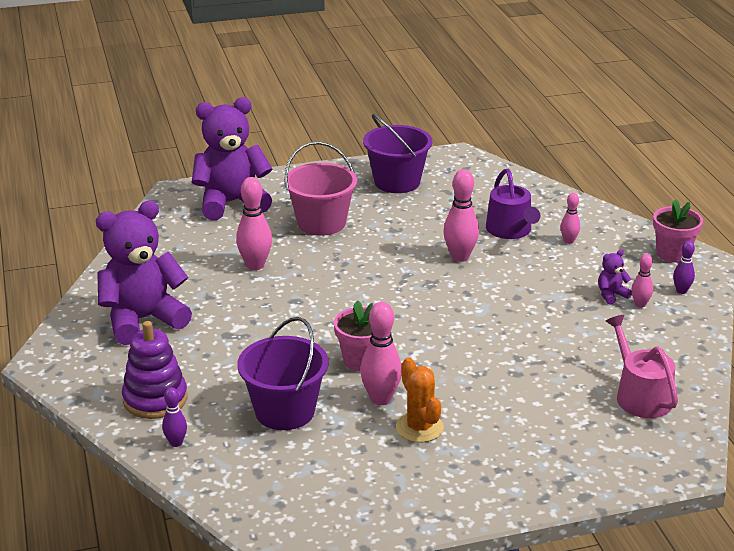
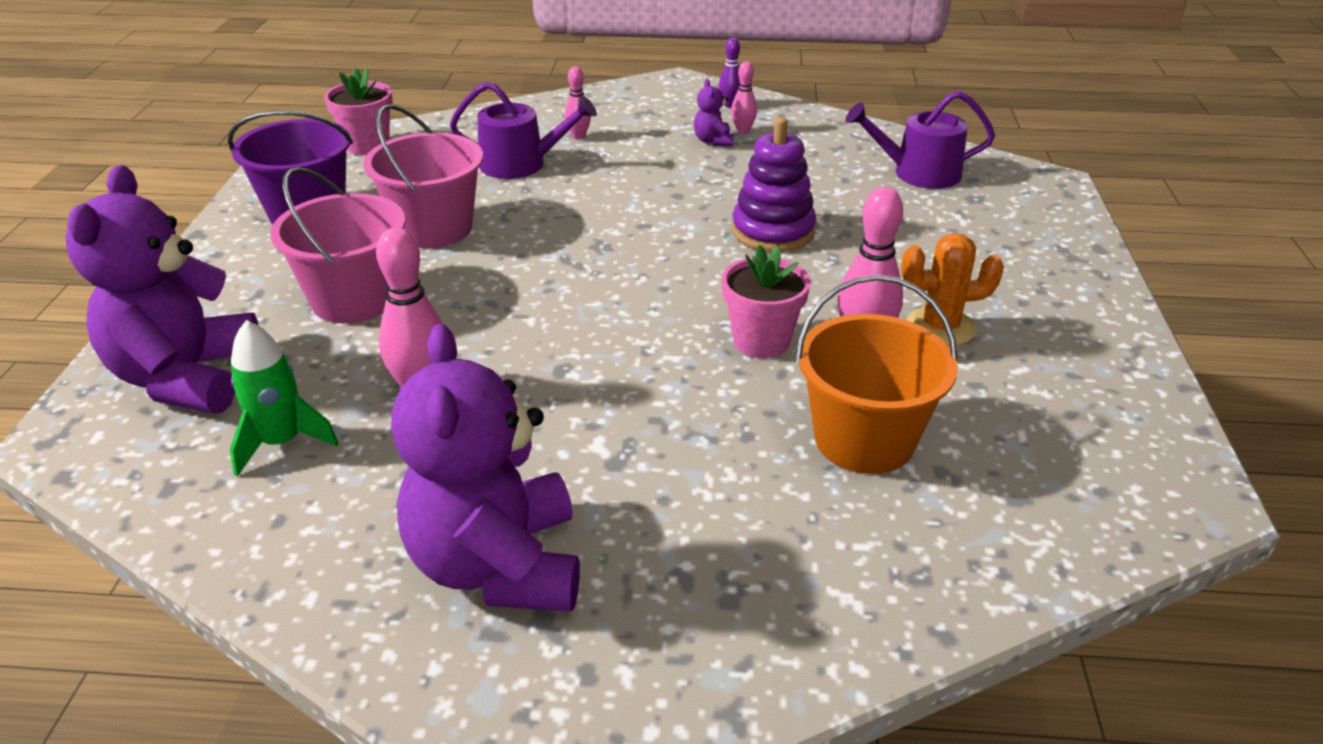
camera: 70 degrees left, 5 degrees up
(155, 399) = (775, 592): purple stacking toy -> purple stacking toy (773, 231)
(176, 443) = (919, 585): purple bowling pin -> none
(198, 242) = (282, 442): none -> green rocket
(285, 411) = (864, 440): purple bucket -> orange bucket
(408, 224) = (434, 228): none -> pink bucket
(460, 257) = (554, 210): pink bowling pin -> none
(640, 395) = (918, 173): pink watering can -> purple watering can
(672, 254) = (654, 91): pink flower pot -> pink flower pot (367, 145)

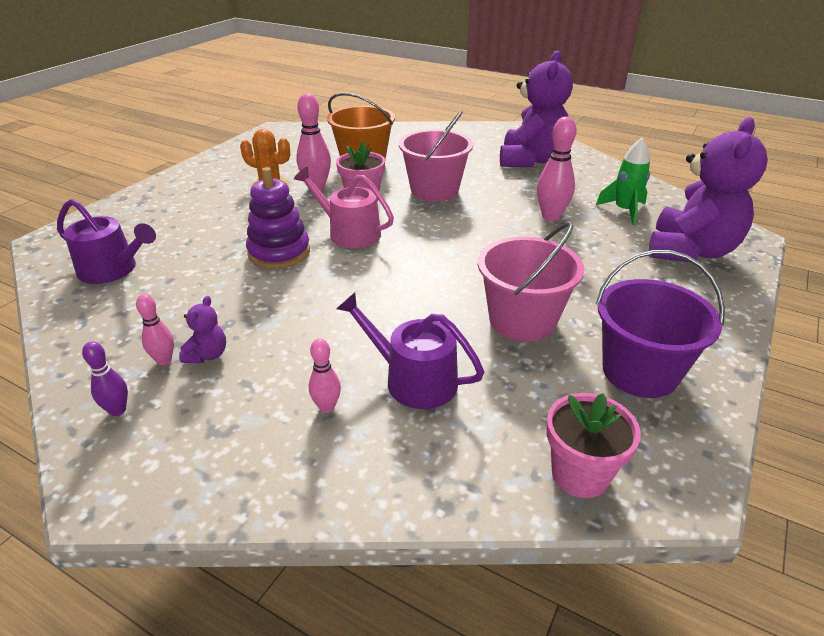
camera: 155 degrees left, 0 degrees up
(354, 299) = (590, 275): pink bucket -> pink bucket (434, 190)
(718, 278) = (349, 233): none -> pink watering can

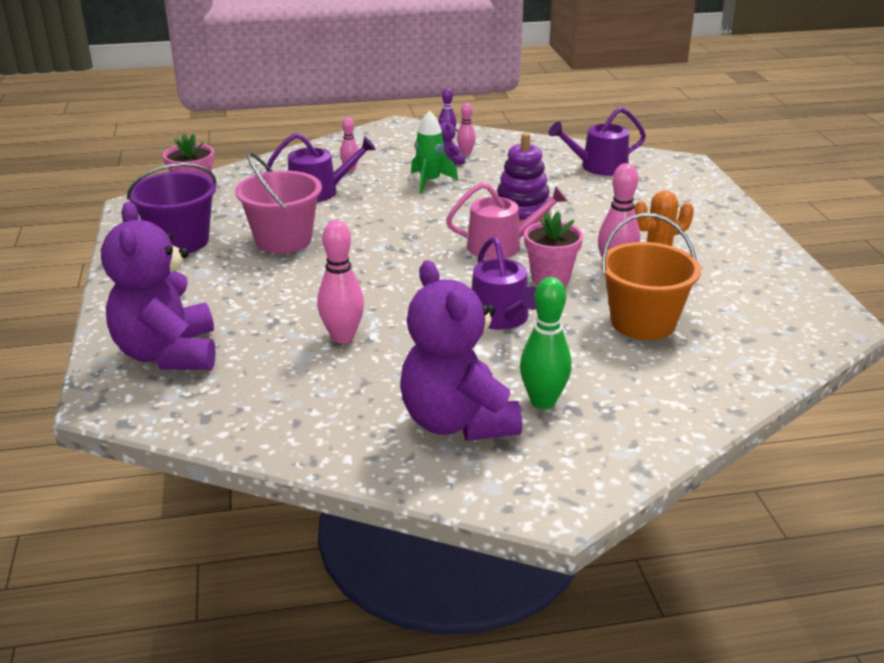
camera: 140 degrees right, 5 degrees down
(434, 190) = (502, 318): pink bucket -> purple watering can
(477, 153) = (543, 401): none -> green bowling pin
(624, 211) = (266, 380): green rocket -> green rocket (430, 182)

